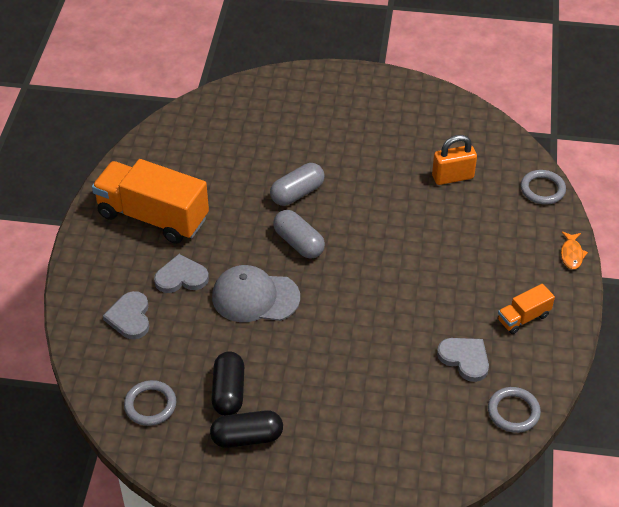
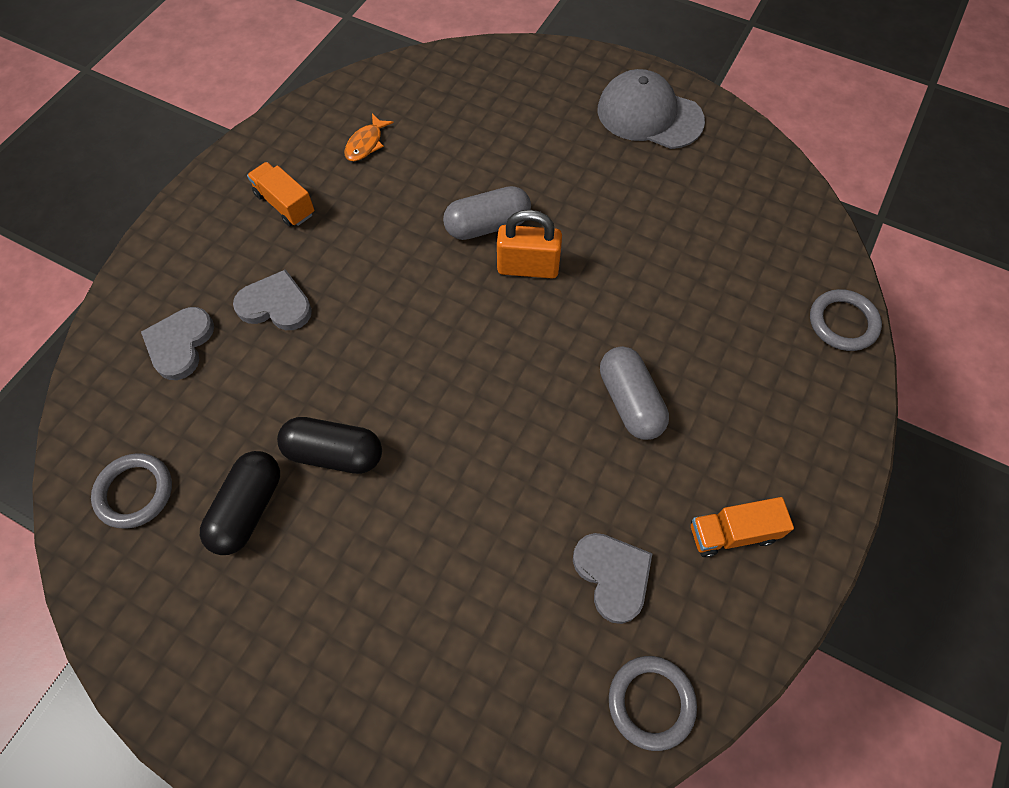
camera: 20 degrees right, 15 degrees up
(153, 217) = (285, 204): orange truck -> orange truck, size x0.46
(247, 437) = (235, 596): black capsule -> black capsule (334, 453)
(255, 297) = (357, 367): grey cap -> grey cap (649, 115)
(299, 243) = (455, 301): grey capsule -> grey capsule (630, 401)
(452, 177) = (715, 263): orange padlock -> orange padlock (528, 267)
(571, 254) = (849, 446): orange fish -> orange fish (366, 144)

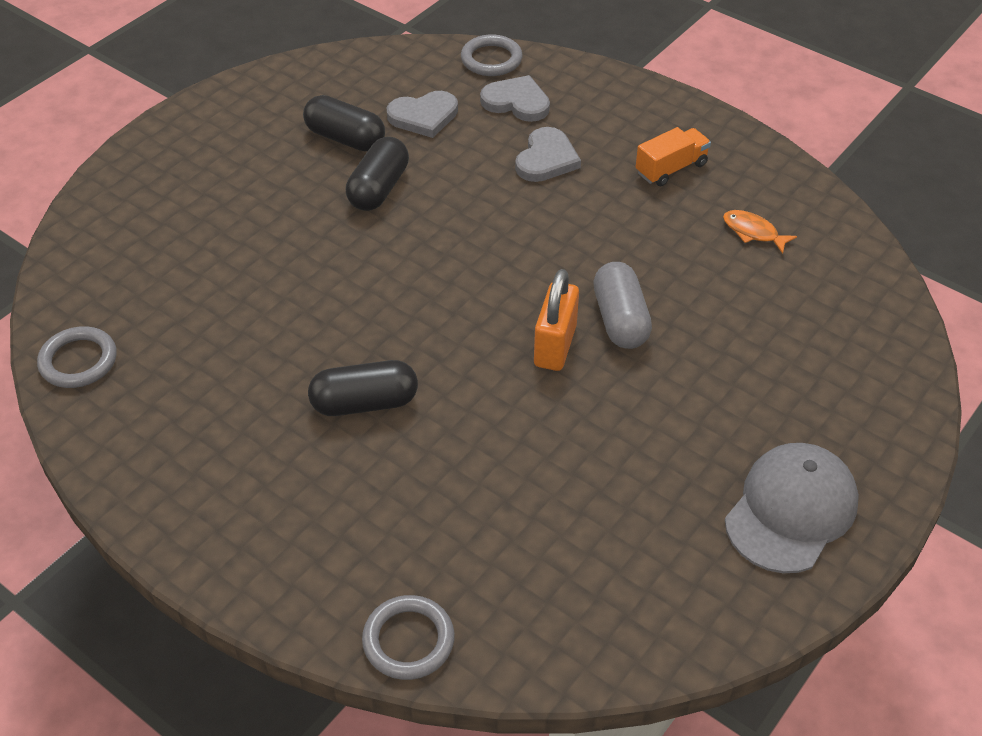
camera: 100 degrees right, 15 degrees down
(135, 492) = (382, 81): grey ring -> grey ring (491, 59)
(612, 575) = (194, 355): grey heart -> grey heart (423, 116)
(630, 401) = (364, 403): grey capsule -> black capsule
(732, 533) = (195, 455): orange truck -> none

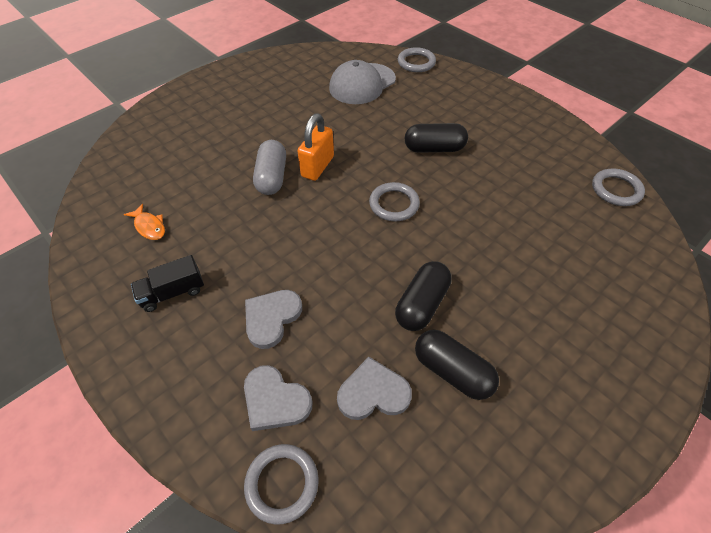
camera: 170 degrees left, 5 degrees up
(424, 299) = (394, 204): none -> grey ring
(671, 169) = (173, 292): orange truck -> black truck
(791, 510) = (234, 85): grey cap -> grey cap (362, 84)

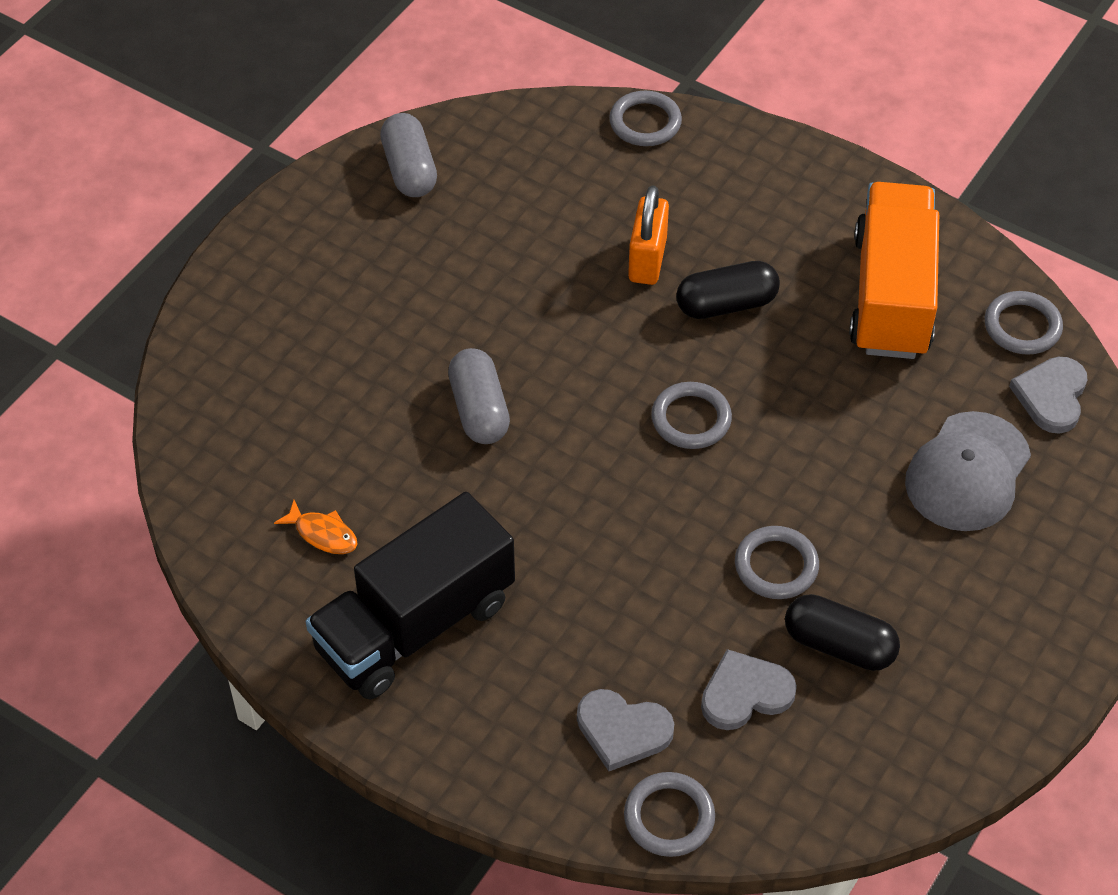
camera: 15 degrees left, 0 degrees up
(173, 292) = (414, 625): black truck -> black truck, size x2.16
(271, 318) = (574, 629): grey heart -> grey heart (1051, 396)
(289, 65) = (409, 170): none -> grey capsule
(317, 166) = (546, 375): orange padlock -> orange padlock (647, 260)
(362, 84) = (562, 190): grey cap -> grey cap (967, 472)
(422, 304) = (776, 566): black capsule -> grey ring
(534, 160) = (891, 295): none -> orange truck

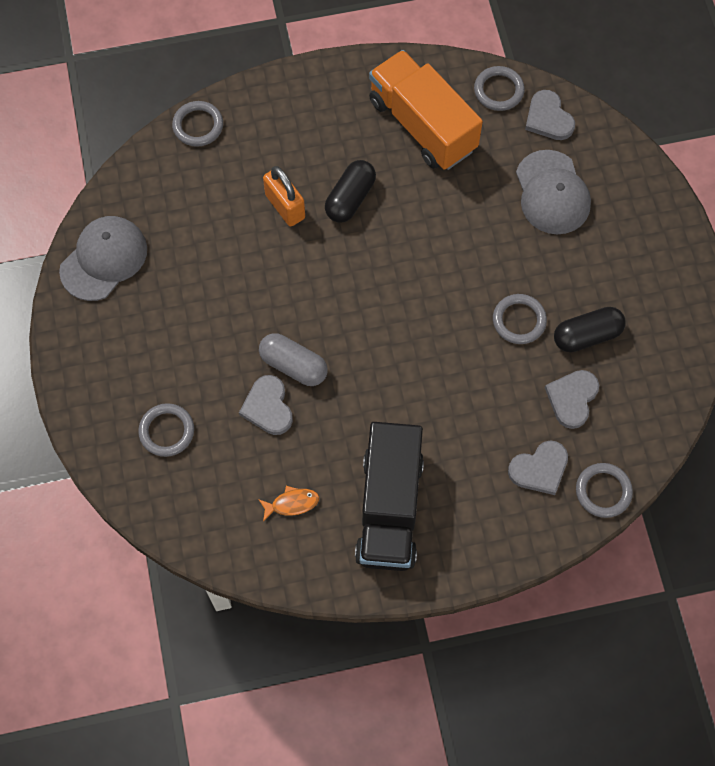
camera: 45 degrees left, 15 degrees up
(407, 426) = (268, 407): none -> grey heart
(409, 170) = (104, 259): grey capsule -> grey cap
(691, 419) = (400, 278): grey ring -> grey ring (167, 431)

